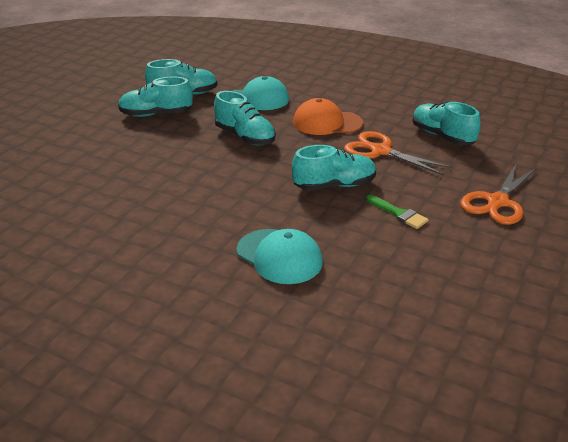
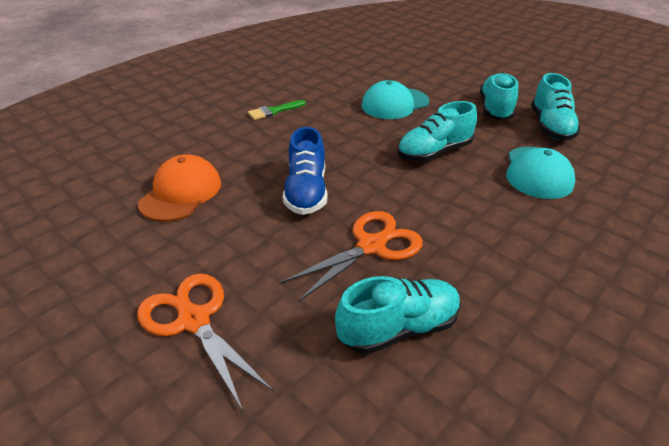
camera: 105 degrees right, 5 degrees up
(279, 256) = (213, 143): turquoise cap -> turquoise cap (395, 104)
(327, 123) = (463, 217): orange cap -> orange cap (181, 193)
(334, 186) = (306, 192): turquoise shoe -> blue shoe
(398, 213) = (227, 223): green brush -> green brush (274, 111)

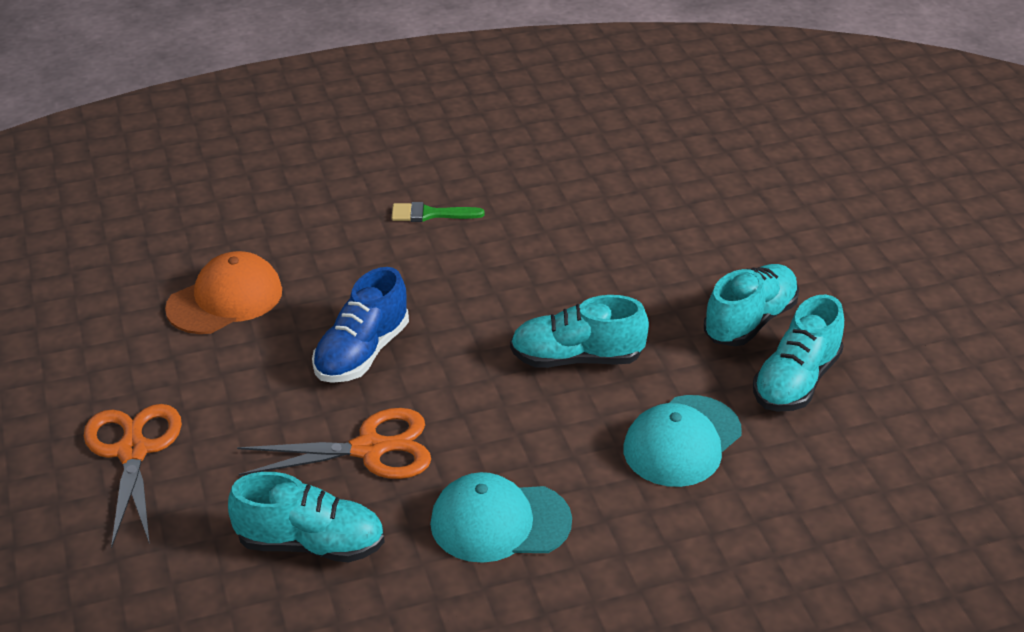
camera: 30 degrees right, 0 degrees up
(395, 104) = (609, 259): turquoise cap -> turquoise cap (500, 522)

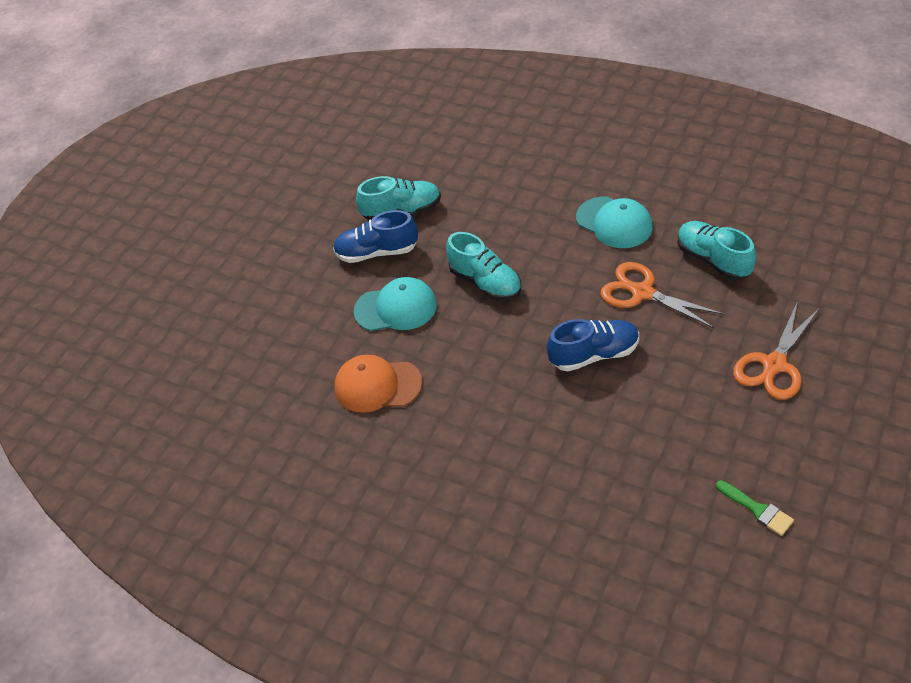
camera: 130 degrees left, 10 degrees up
(225, 299) = (644, 449): orange cap -> orange cap (377, 385)
(430, 214) = (451, 439): green brush -> green brush (757, 509)
(682, 441) = (490, 213): turquoise cap -> turquoise cap (396, 308)
(750, 321) = (377, 252): turquoise shoe -> blue shoe

